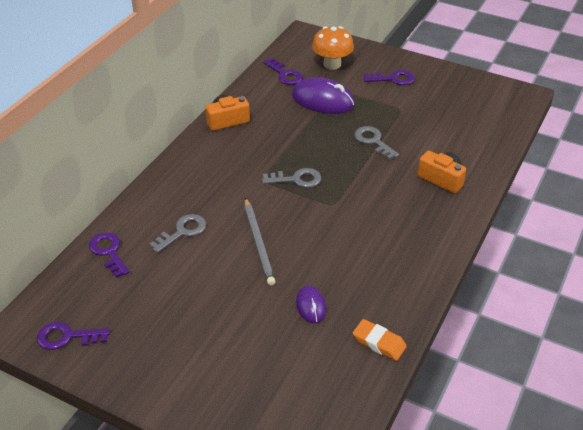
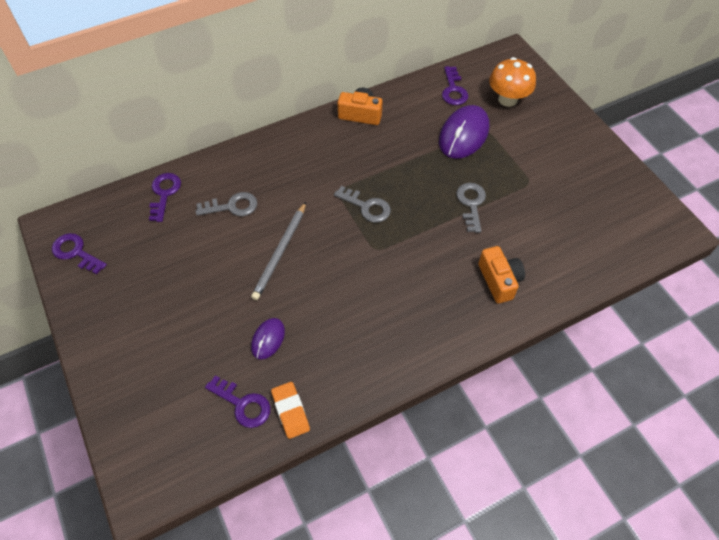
camera: 35 degrees right, 15 degrees up
(322, 100) = (463, 135): purple mouse -> purple mouse turned 60 degrees clockwise
(393, 79) = (553, 144): purple key -> purple key (243, 404)

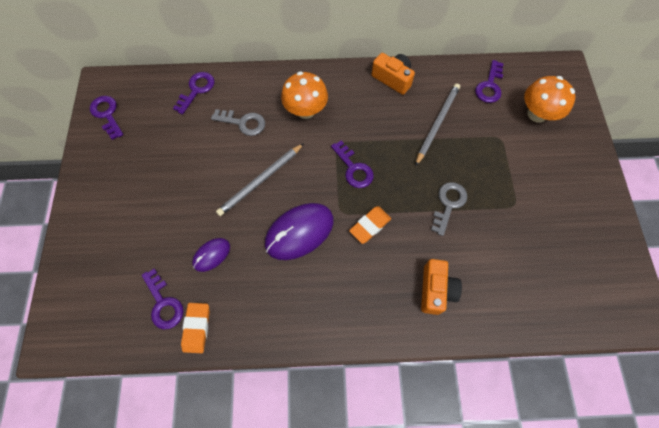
camera: 25 degrees right, 10 degrees up
(290, 172) = (305, 110): none -> orange mushroom
(366, 207) = (353, 169): grey key -> purple key
(409, 250) = (370, 226): none -> orange eraser
(423, 139) = (437, 123): none -> grey pencil
(463, 135) = (476, 134): purple mouse -> purple mouse (299, 232)

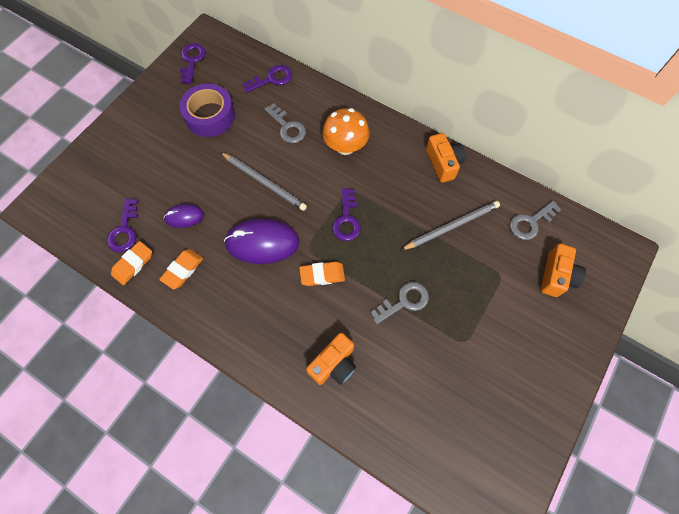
camera: 35 degrees right, 0 degrees up
(164, 153) = (210, 116): none -> purple tape
(248, 301) = (183, 270): none -> orange eraser
(260, 181) = (264, 182): grey pencil -> grey pencil turned 135 degrees counterclockwise
(489, 86) = (530, 222): purple key -> grey key
(537, 114) = (556, 276): orange mushroom -> orange camera

